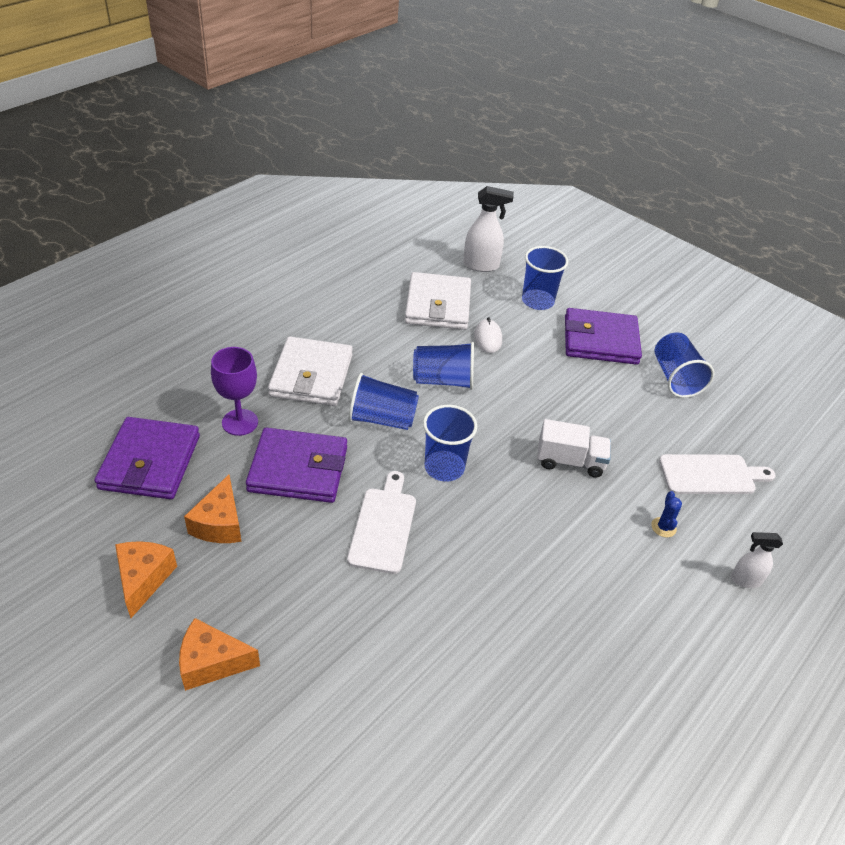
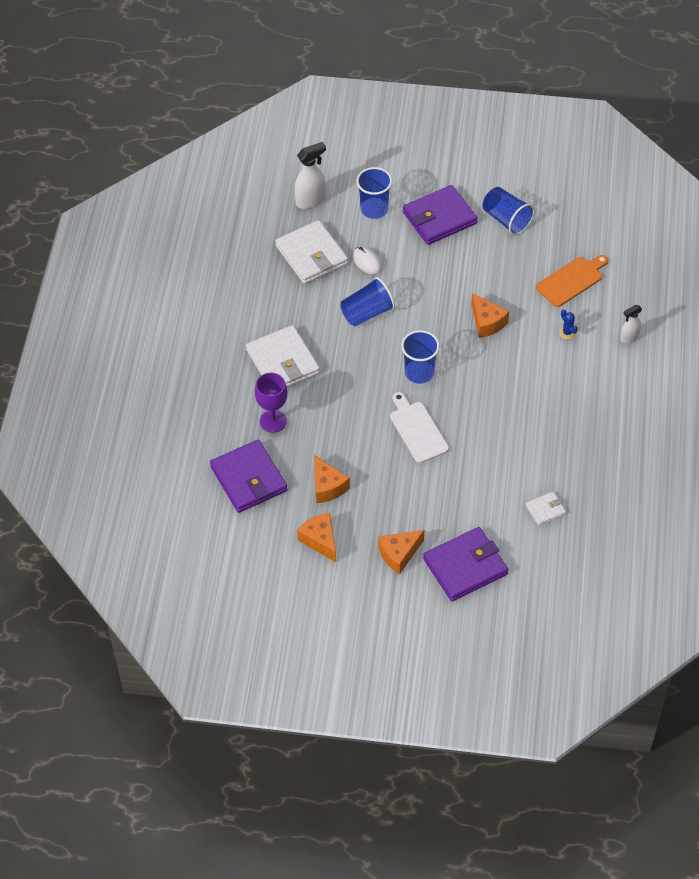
camera: 30 degrees left, 10 degrees up
(298, 469) = (338, 427): purple wallet -> purple wallet (465, 566)
(382, 419) = (355, 364): blue cup -> none
(456, 737) = (545, 510): none -> white wallet
(570, 461) = (487, 322): white truck -> orange cheese
(711, 475) = (571, 280): white cutting board -> orange cutting board

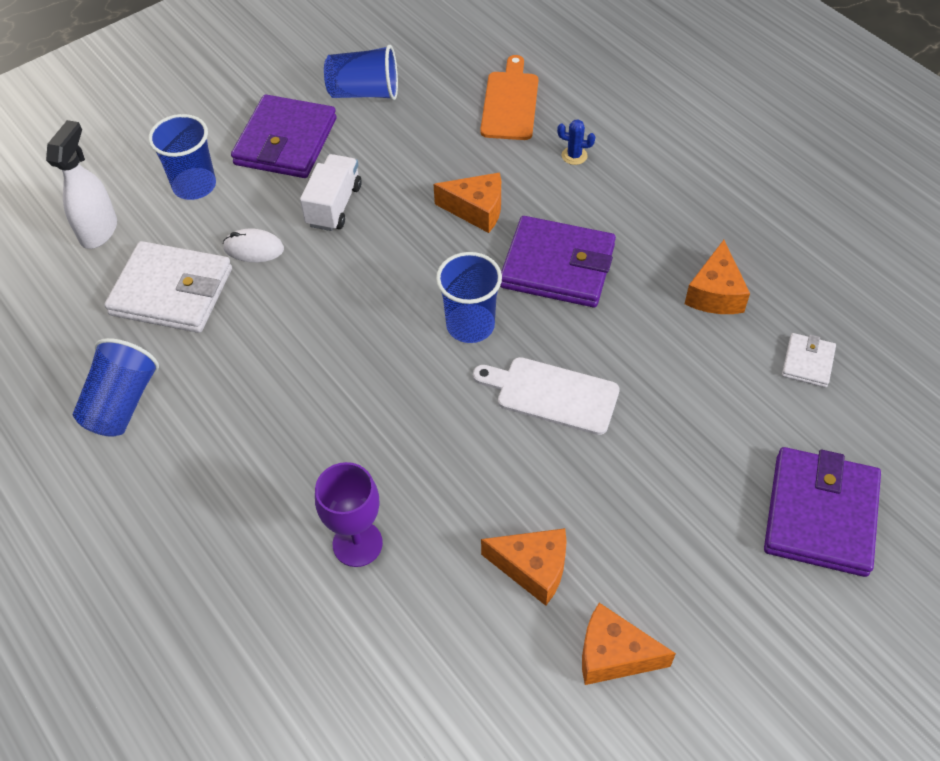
camera: 45 degrees left, 0 degrees up
(249, 479) = (416, 658): purple wallet -> purple wallet (557, 266)
(283, 362) = (282, 452): white wallet -> none
(367, 313) = (323, 306): blue cup -> blue cup (122, 404)
(399, 554) = (729, 575): orange cheese -> orange cheese (715, 293)
(425, 269) = (334, 205): none -> white truck
(629, 337) = (640, 114): white spray bottle -> none

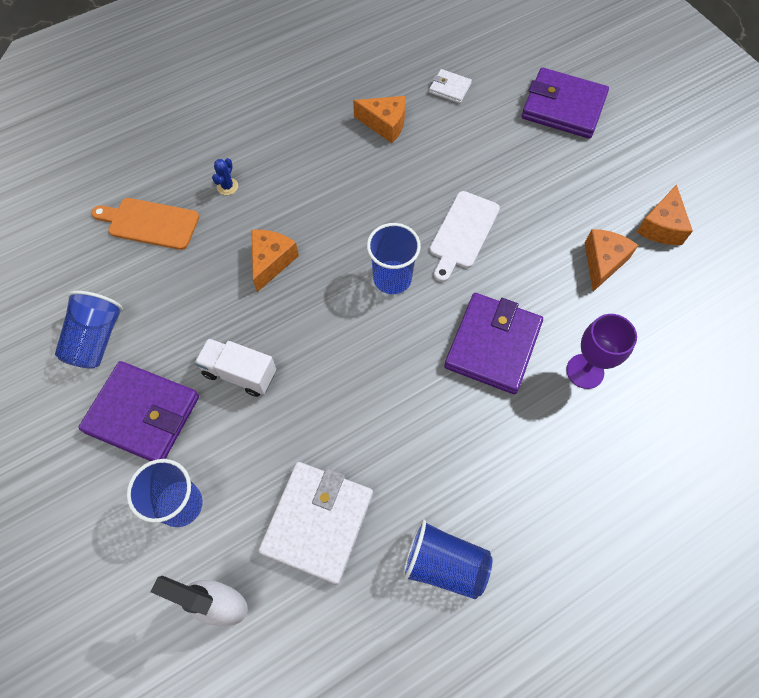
camera: 85 degrees left, 10 degrees up
(253, 248) = (278, 445): white mouse -> none
(557, 266) = (343, 213): purple wallet -> purple wallet (492, 345)

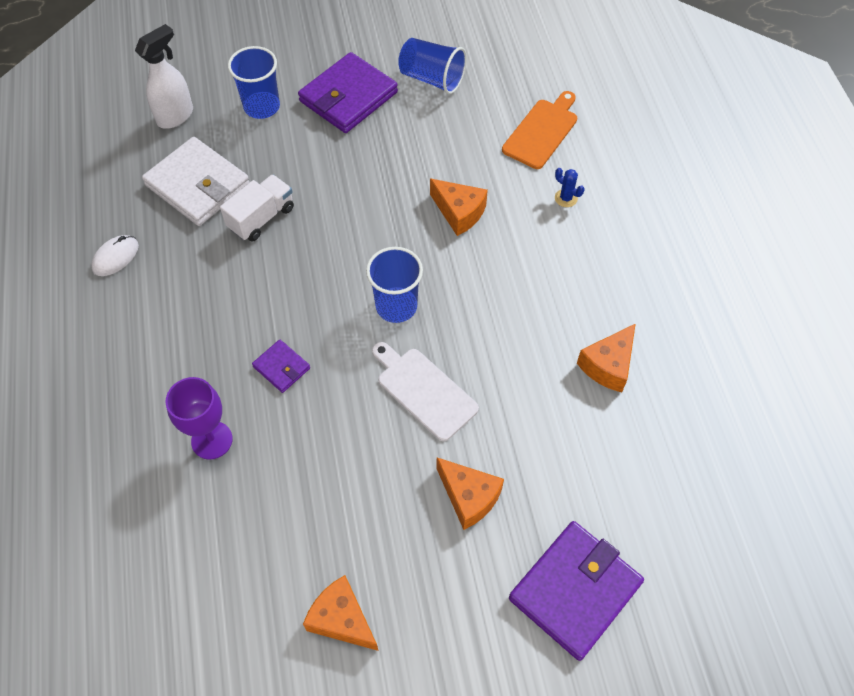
camera: 110 degrees right, 5 degrees down
(239, 373) = (353, 164): white truck -> white truck (261, 218)
(444, 564) = (115, 257): blue cup -> white mouse
(450, 88) = (648, 459): white wallet -> none
(492, 345) = (281, 367): purple wallet -> purple wallet, size x0.49
(602, 262) = (324, 522): orange cheese -> orange cheese (469, 497)

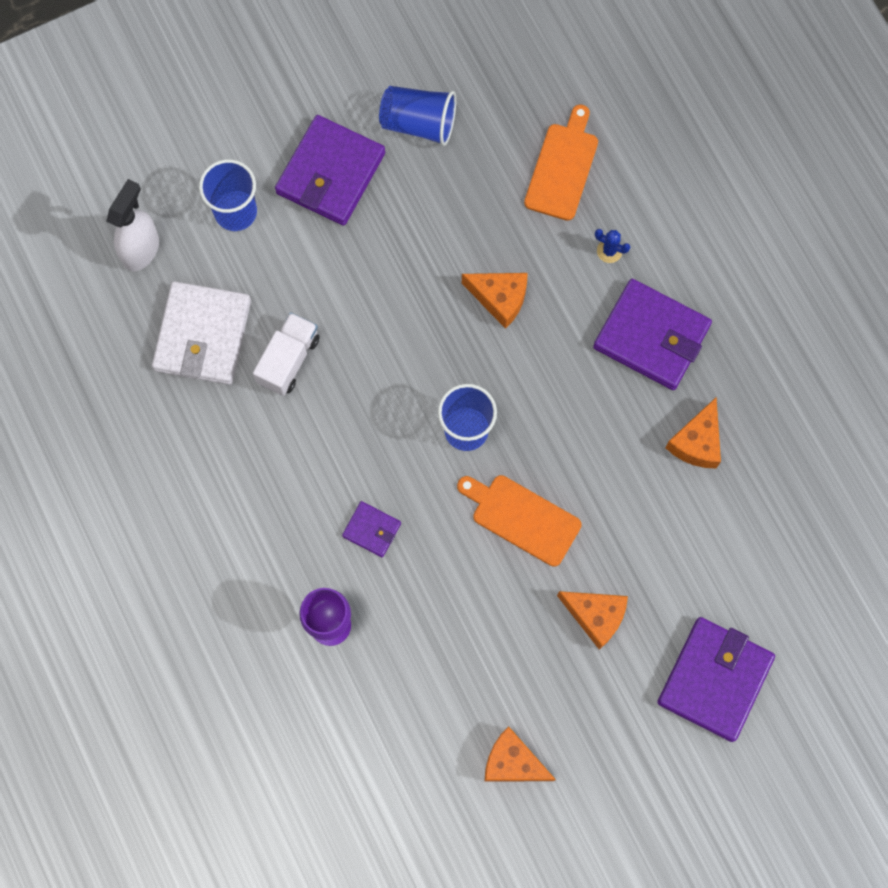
camera: 15 degrees left, 15 degrees up
(115, 257) = (149, 448): white mouse -> none
(198, 185) = (203, 335): white wallet -> white wallet turned 75 degrees clockwise
(424, 390) = (522, 517): white cutting board -> orange cutting board
(587, 270) = (651, 336): none -> purple wallet

